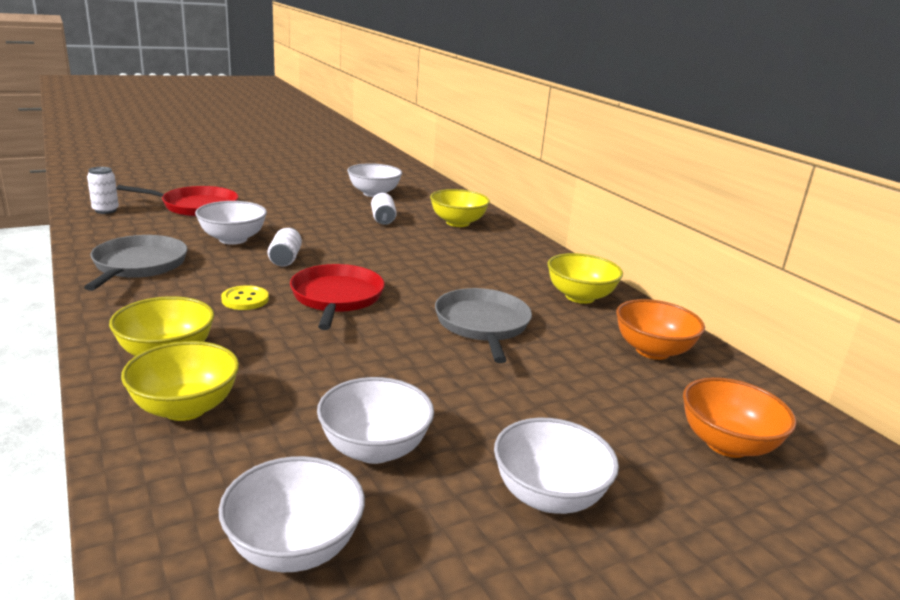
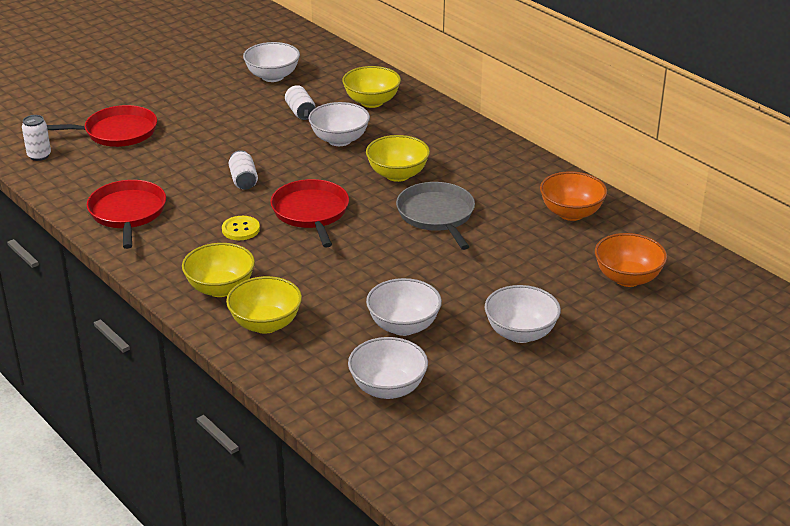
camera: 10 degrees left, 10 degrees up
(138, 265) = (128, 213): grey pan -> red pan
(233, 239) = (182, 167): white bowl -> white bowl (339, 140)
(580, 297) = (505, 171): yellow bowl -> yellow bowl (397, 174)

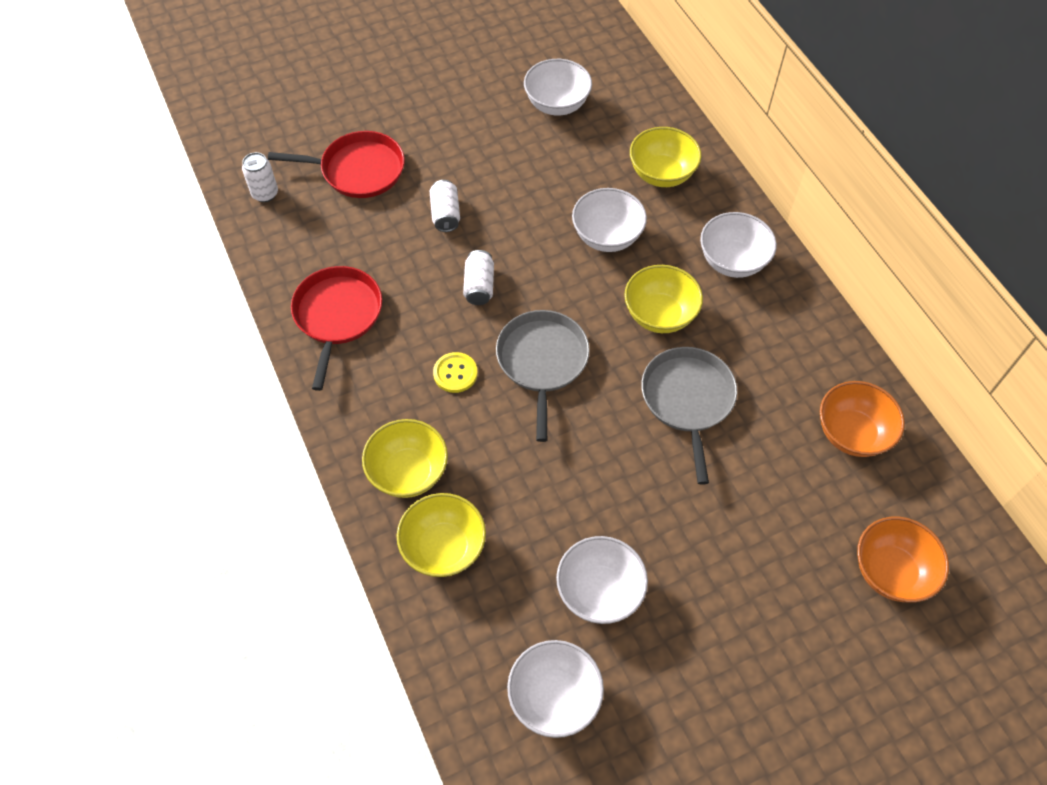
camera: 15 degrees right, 25 degrees up
(300, 112) = (573, 176): white can -> white can (445, 214)
(311, 212) = (542, 361): red pan -> grey pan
(520, 333) = (734, 640): white bowl -> white bowl (732, 261)

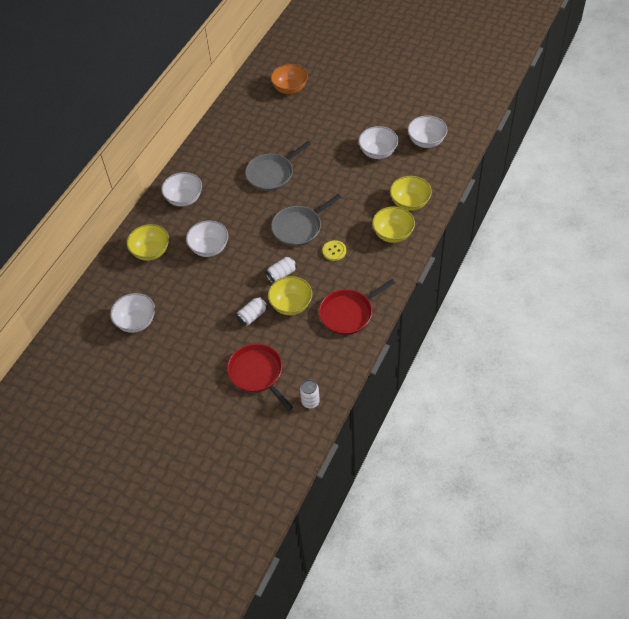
camera: 125 degrees left, 5 degrees down
(659, 315) = (237, 205): yellow bowl -> yellow bowl (291, 305)
(851, 433) = (241, 123): orange bowl -> none

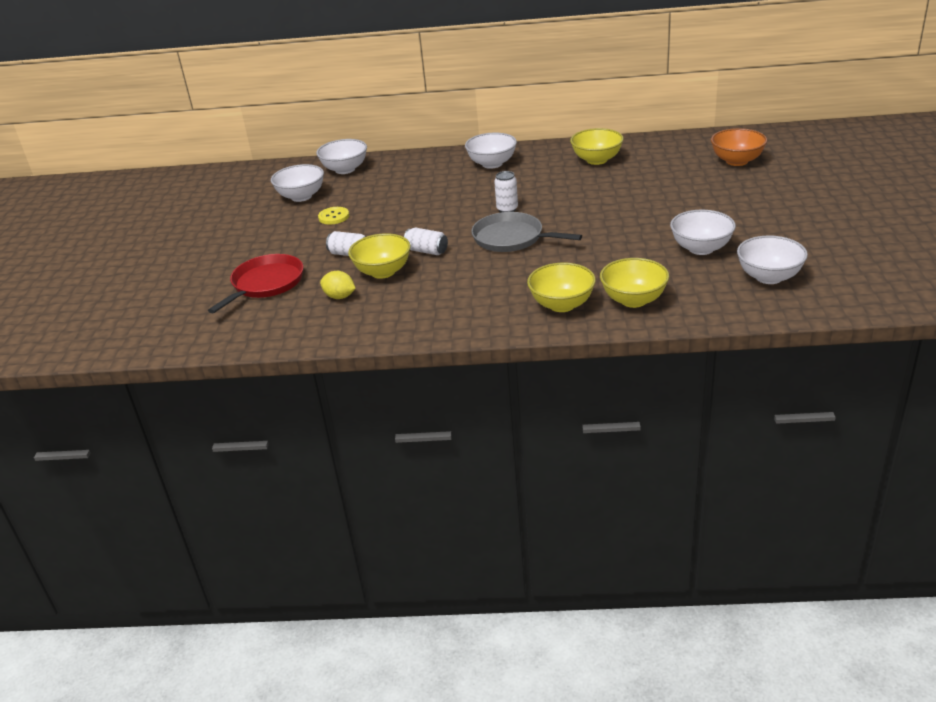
camera: 65 degrees right, 20 degrees down
(151, 252) = (402, 173): yellow bowl -> yellow bowl (596, 160)
(209, 248) = (432, 199): white bowl -> white bowl (345, 169)
(272, 174) = (582, 195): grey pan -> none
(306, 336) = (339, 297): none -> yellow lemon
(310, 402) = (238, 331): white can -> white can (507, 209)
(334, 251) = (493, 272): yellow button -> yellow button (334, 217)
(348, 313) = (396, 314): red pan -> none

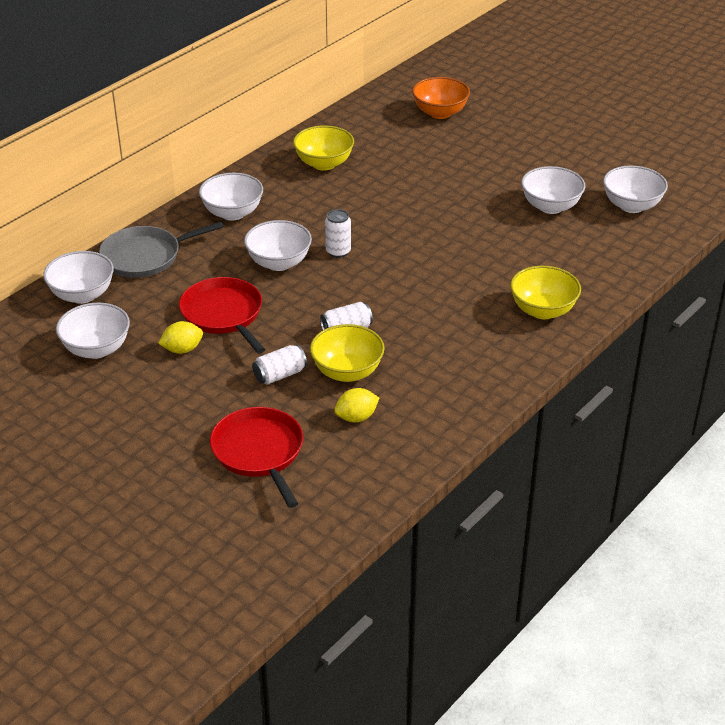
camera: 55 degrees left, 5 degrees up
(334, 217) = (182, 349): yellow button -> yellow lemon
(385, 211) = (224, 315): none -> red pan
(464, 199) = (279, 263): none -> white bowl
(511, 238) = (395, 276): grey pan -> grey pan (145, 256)
(633, 300) = (582, 276): yellow bowl -> none

